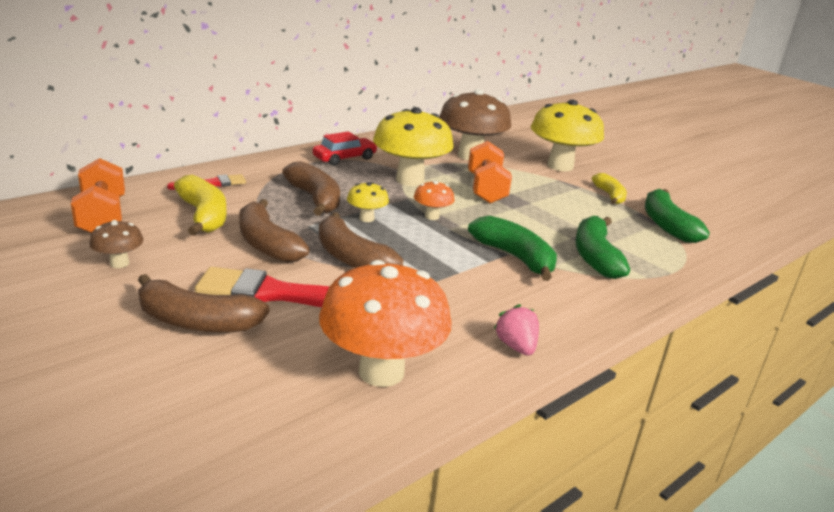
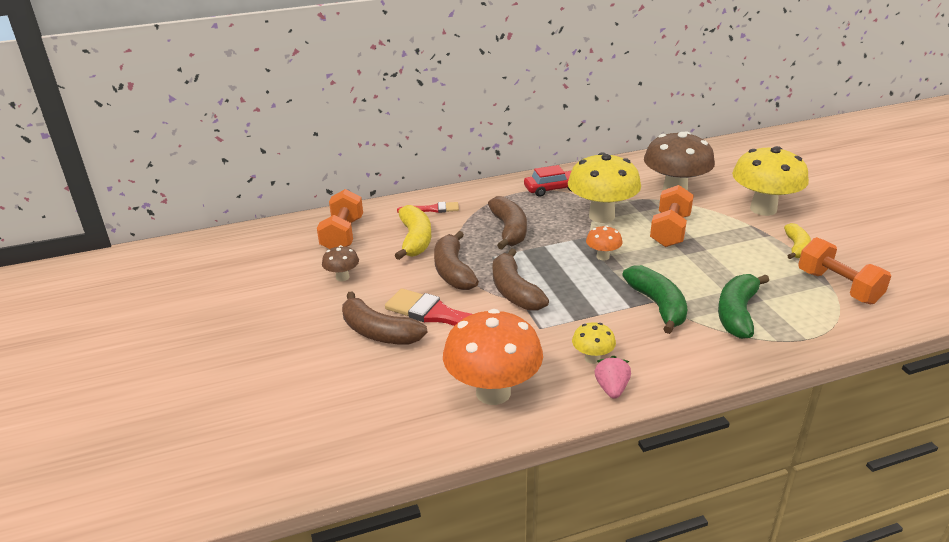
camera: 25 degrees right, 5 degrees up
(366, 218) = (544, 254): yellow mushroom -> yellow mushroom (592, 358)
(667, 225) = (838, 287): green banana -> orange dumbbell

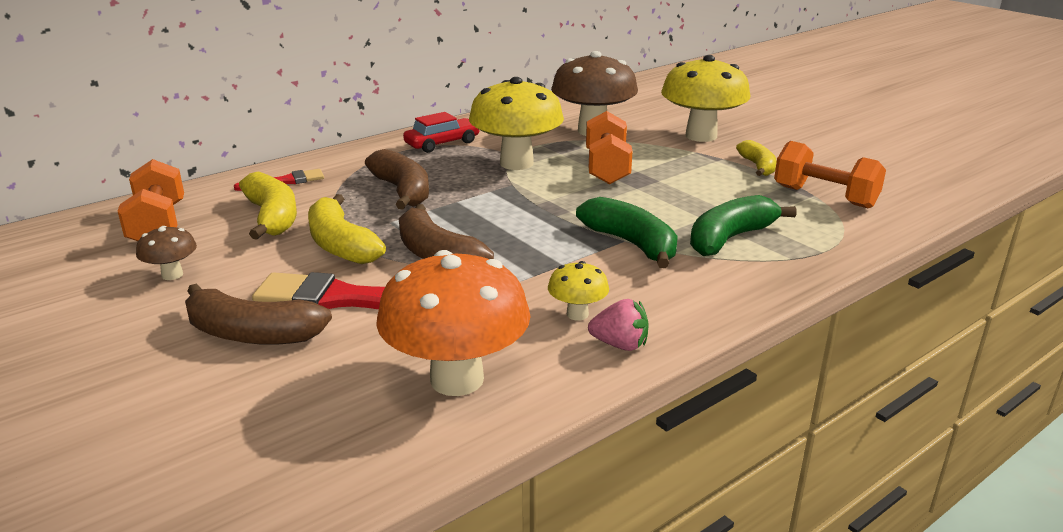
camera: 20 degrees left, 5 degrees down
(453, 271) = (341, 245): brown banana -> yellow banana
(602, 256) = (537, 203): orange mushroom -> none
(611, 388) = (620, 345): pink strawberry -> pink strawberry turned 120 degrees clockwise
(737, 313) = (730, 238): green banana -> green banana turned 45 degrees clockwise

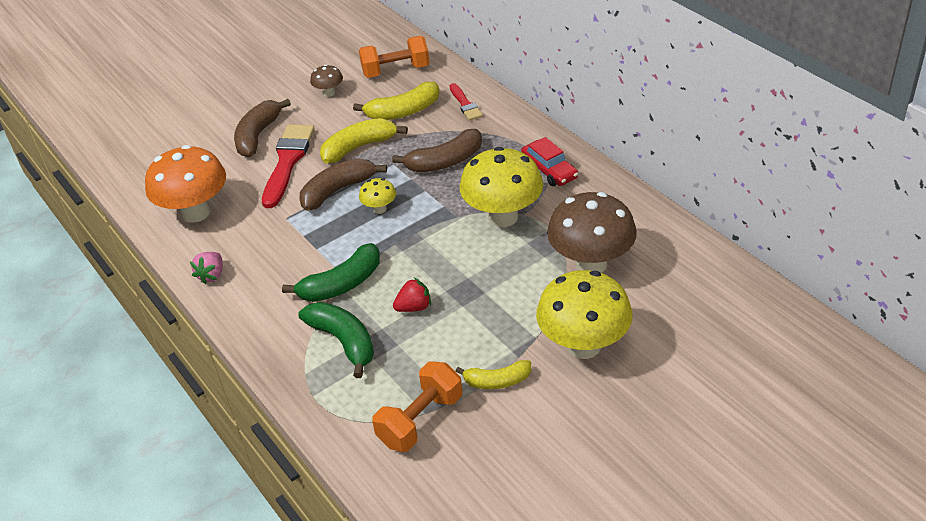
camera: 95 degrees right, 15 degrees up
(577, 314) = (250, 257): yellow mushroom -> yellow mushroom (380, 209)
(607, 168) = (492, 273): orange dumbbell -> none
(665, 203) = (414, 307): none -> red strawberry

